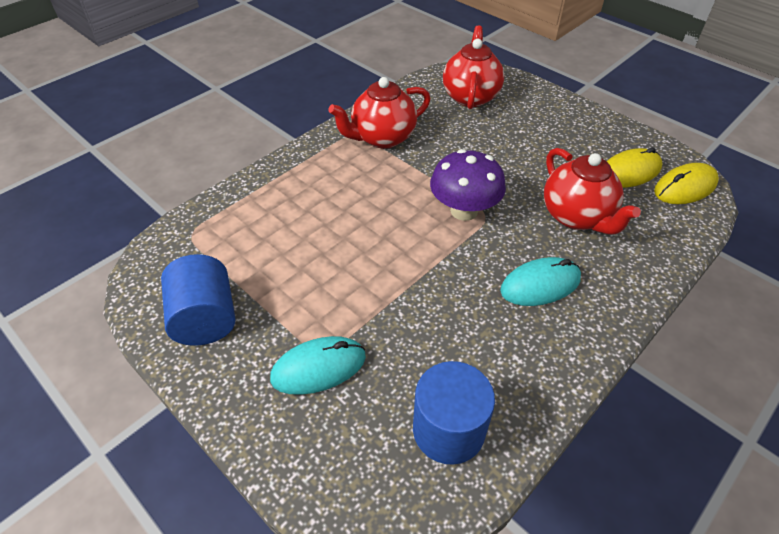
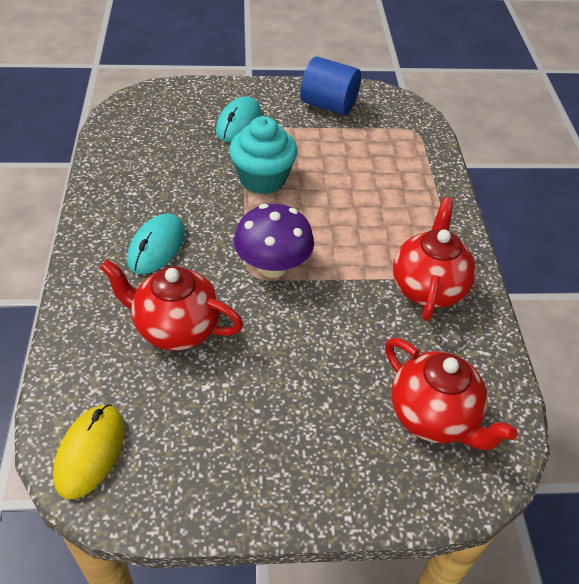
camera: 130 degrees right, 0 degrees up
(381, 283) = (262, 179): none -> turquoise cupcake
(448, 430) = (139, 140): blue cylinder -> none
(629, 172) = (164, 429): yellow mouse -> none

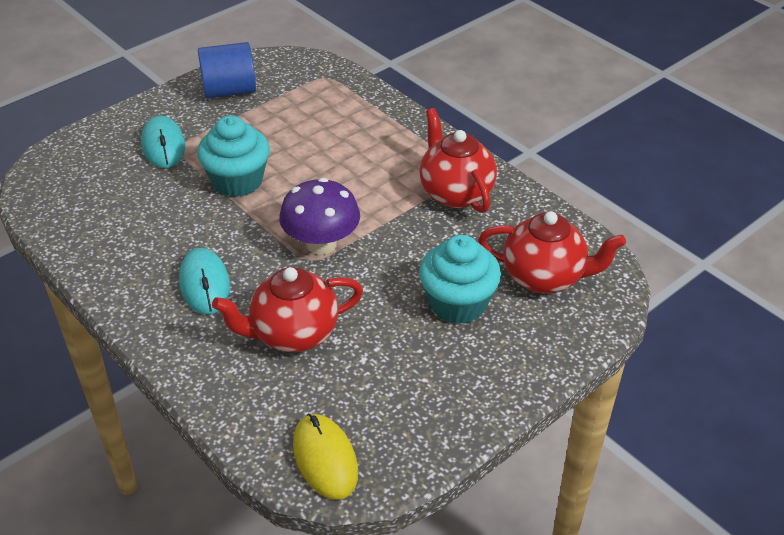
camera: 35 degrees left, 5 degrees down
(331, 389) = (458, 303): none -> turquoise cupcake

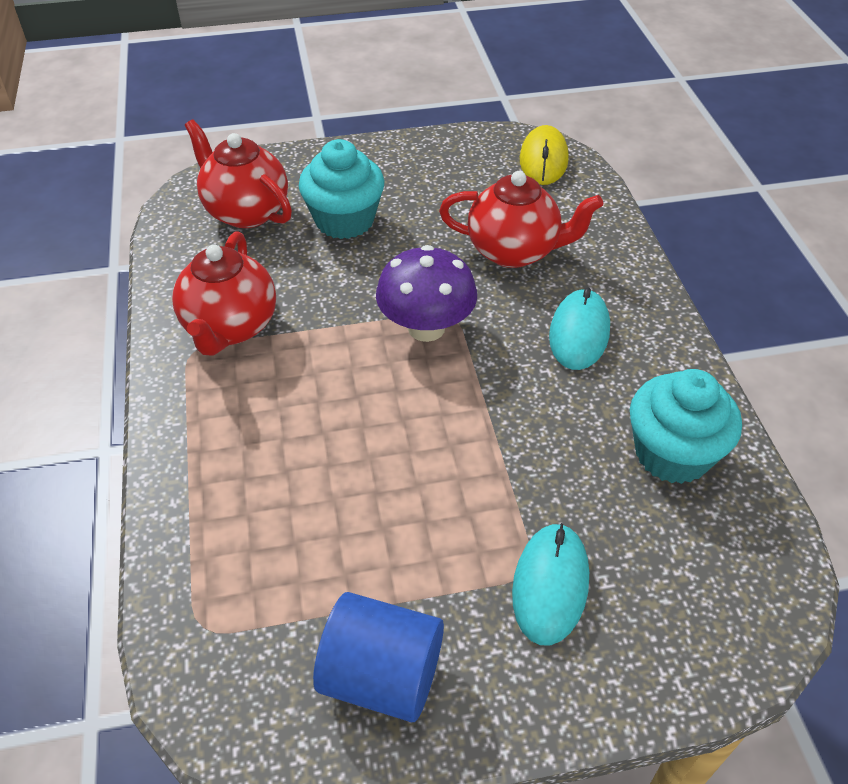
camera: 150 degrees left, 5 degrees up
(237, 181) = (472, 460): turquoise cupcake -> turquoise cupcake (672, 453)

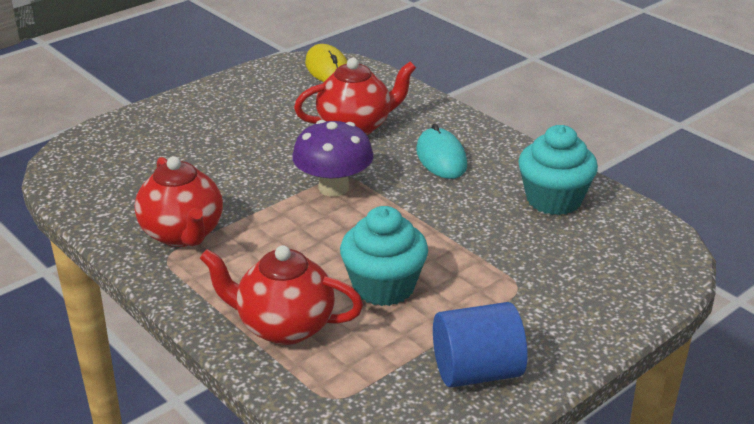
camera: 30 degrees left, 15 degrees down
(246, 211) = (122, 162): red teapot -> red teapot (284, 326)
(344, 220) = (210, 145): turquoise cupcake -> turquoise cupcake (383, 287)
(550, 585) = (538, 289): turquoise mouse -> none

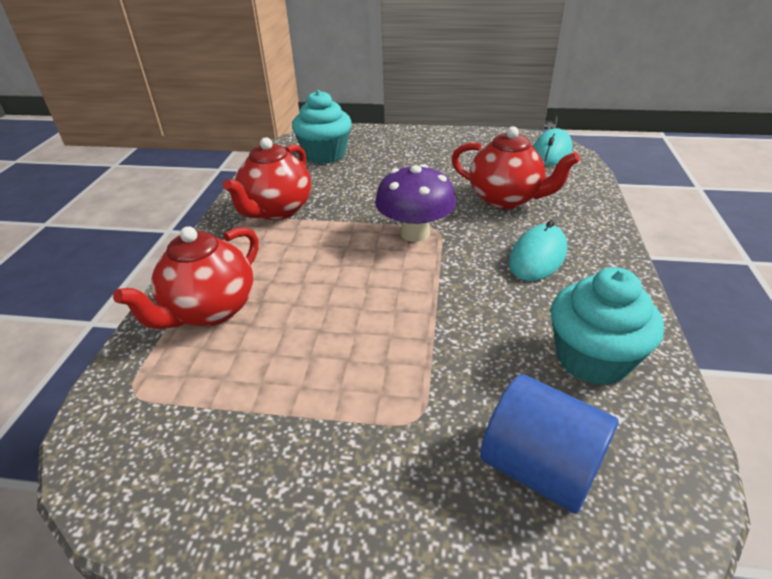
camera: 50 degrees right, 5 degrees up
(284, 326) = (210, 310): red teapot -> red teapot turned 120 degrees counterclockwise
(327, 69) = (551, 152): yellow mouse -> turquoise mouse
(383, 287) = (316, 331): turquoise cupcake -> turquoise cupcake (325, 154)
(477, 371) = (244, 471): blue cylinder -> blue cylinder (540, 467)

